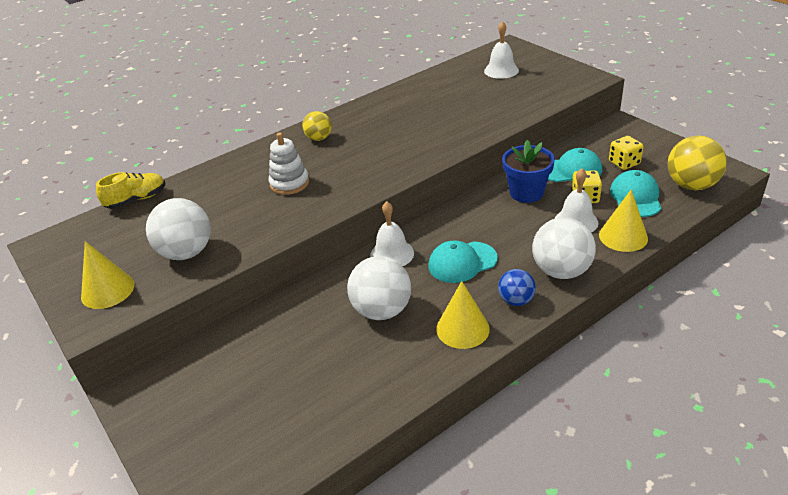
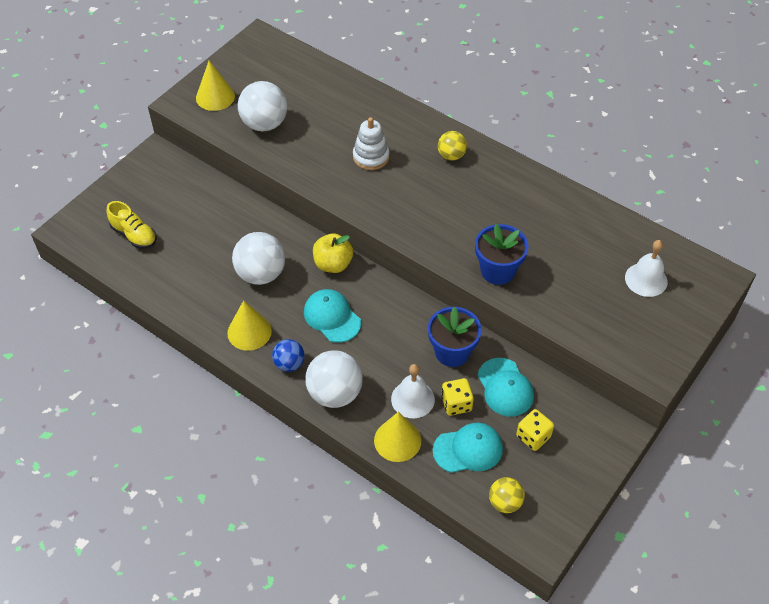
camera: 70 degrees right, 15 degrees up
(137, 200) = (326, 66): yellow shoe -> yellow shoe (134, 235)
(392, 254) = (333, 264): white bell -> yellow apple
(468, 130) = (497, 271): none -> blue flower pot
(691, 185) = (505, 502): yellow ball -> yellow ball, size x0.58

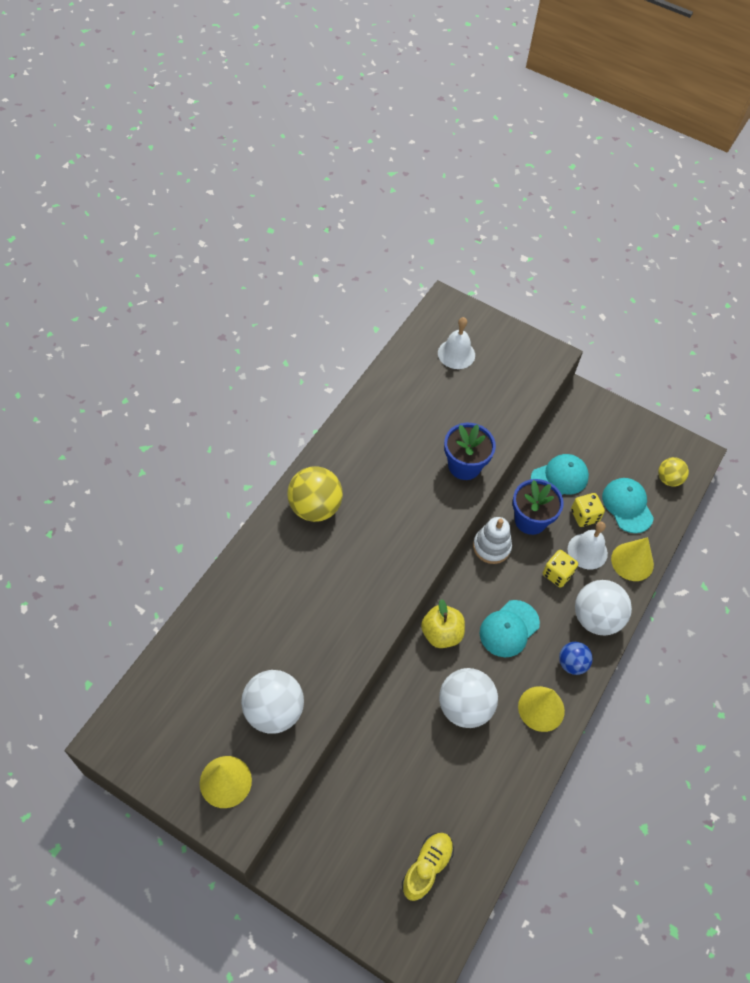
camera: 100 degrees left, 5 degrees up
(371, 157) = (322, 586): white stacking toy -> white stacking toy (491, 547)
(451, 155) = (315, 507): yellow ball -> yellow ball, size x1.72
(533, 436) = (603, 458): yellow dice -> yellow dice (557, 574)

